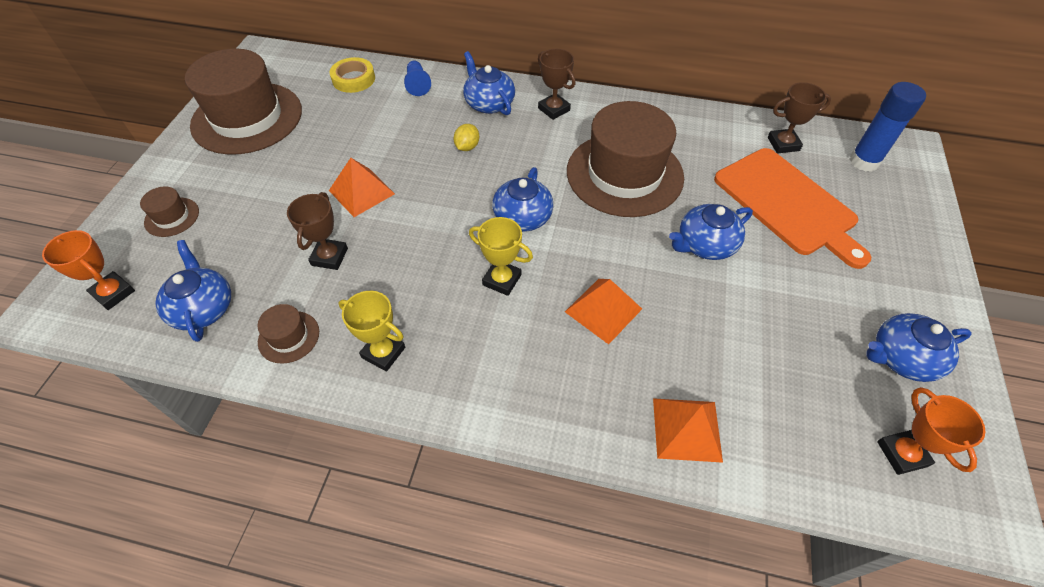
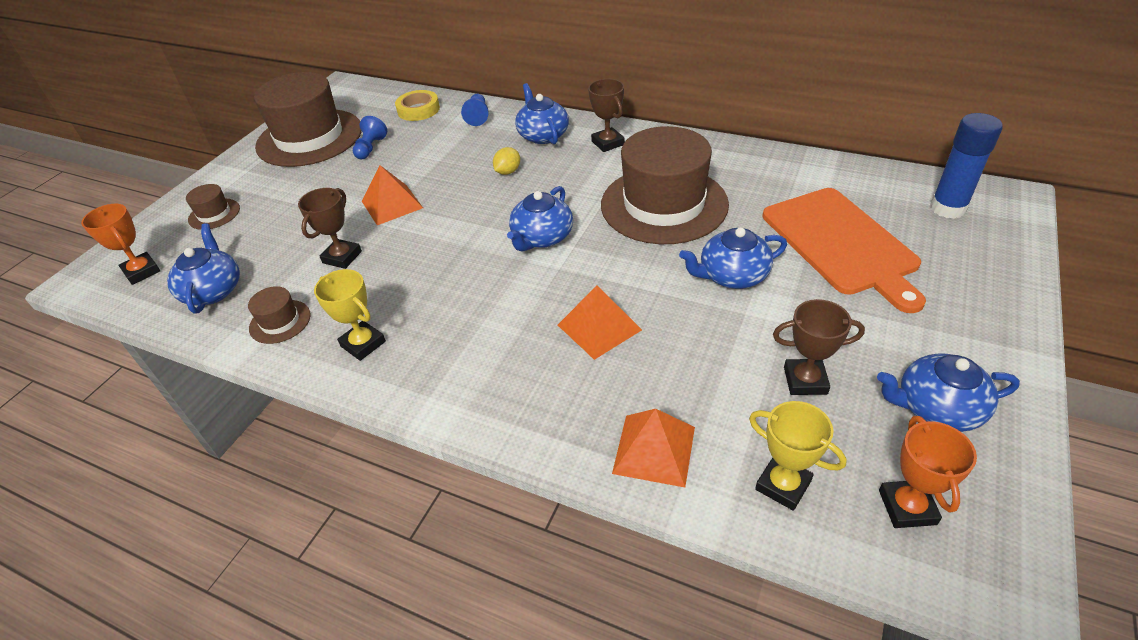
camera: 15 degrees right, 10 degrees down
(317, 127) = (370, 148): none -> blue pawn
(502, 280) = (502, 290): yellow trophy -> yellow trophy (783, 485)
(783, 144) = (854, 186): brown trophy -> brown trophy (805, 381)

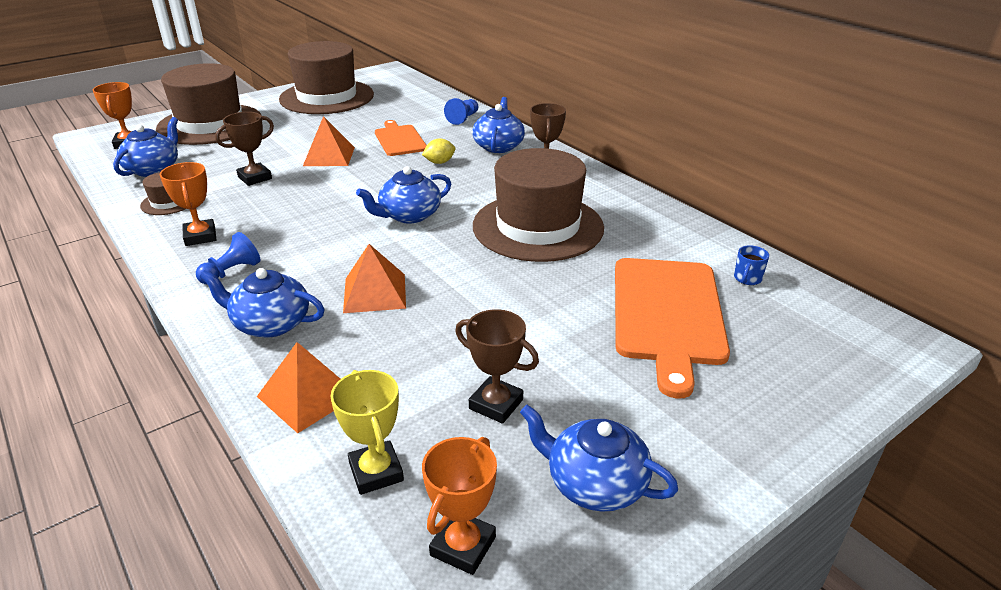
camera: 25 degrees right, 10 degrees down
(214, 214) = (210, 124): brown hat -> brown hat, size x2.38
(363, 344) = (200, 236): yellow trophy -> orange trophy
(370, 148) = (359, 116): blue pawn -> blue pawn (231, 272)
(418, 110) = (424, 101): yellow tape -> none
(442, 161) = (399, 139): none -> orange cutting board
(732, 275) = (531, 300): blue teapot -> blue teapot (270, 323)
(863, 188) = (747, 279): none -> blue mug
(948, 208) = (821, 327): blue glue stick -> none

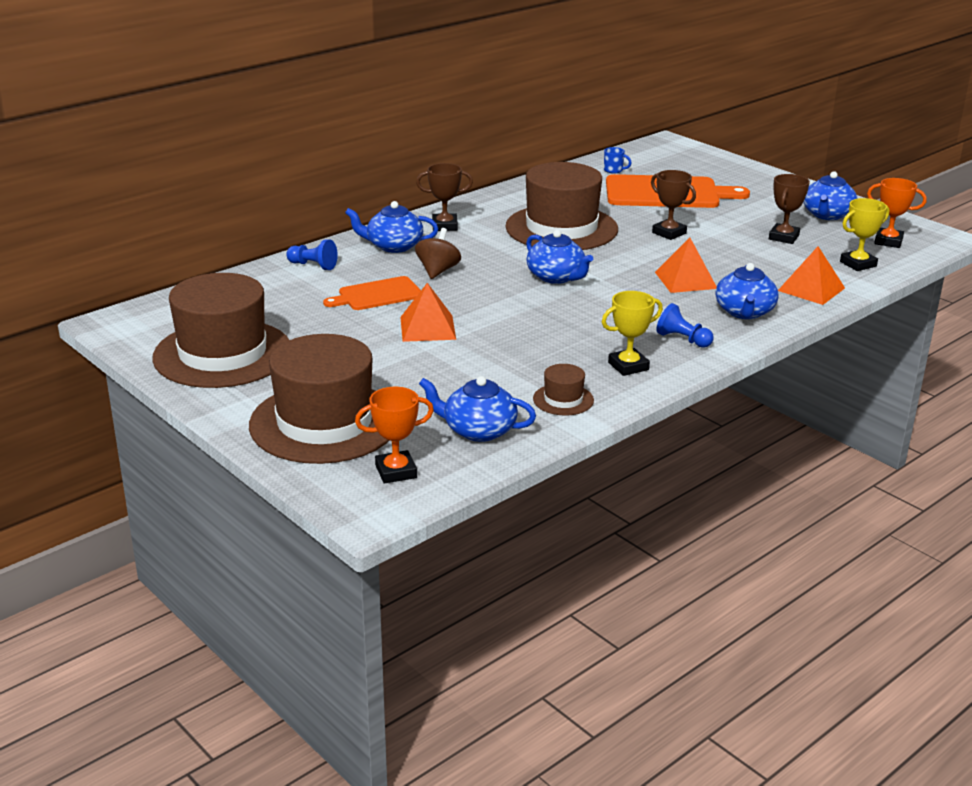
camera: 95 degrees left, 5 degrees down
(200, 236) = (628, 366): orange trophy -> yellow trophy
(255, 178) = (491, 361): brown trophy -> brown trophy (669, 233)
(439, 162) = (437, 271): yellow lemon -> brown spinning top

